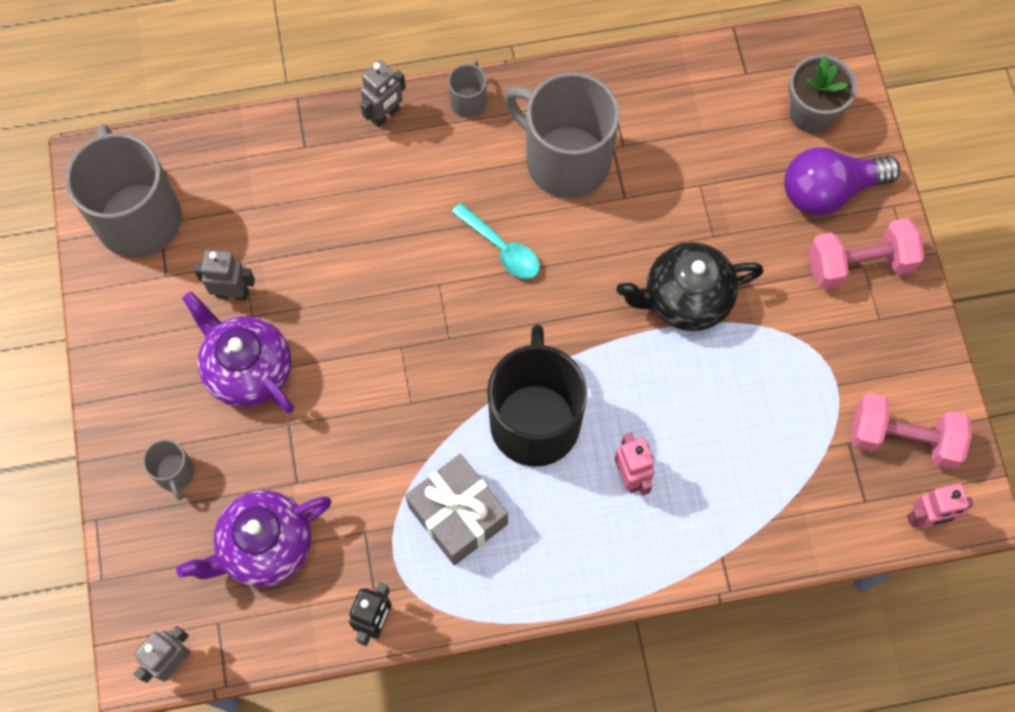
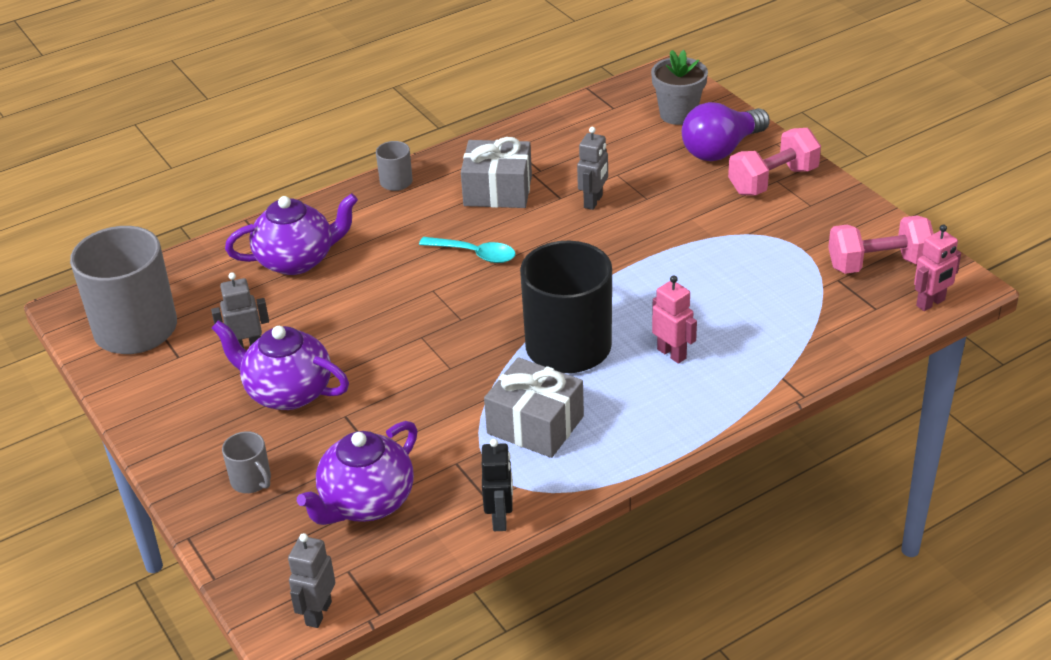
camera: 20 degrees left, 30 degrees down
(325, 183) = (297, 260): none -> purple teapot
(385, 115) = (329, 208): grey robot -> grey robot (593, 201)
(565, 160) = (498, 191): grey mug -> grey gift
(685, 299) = (647, 239): black teapot -> none

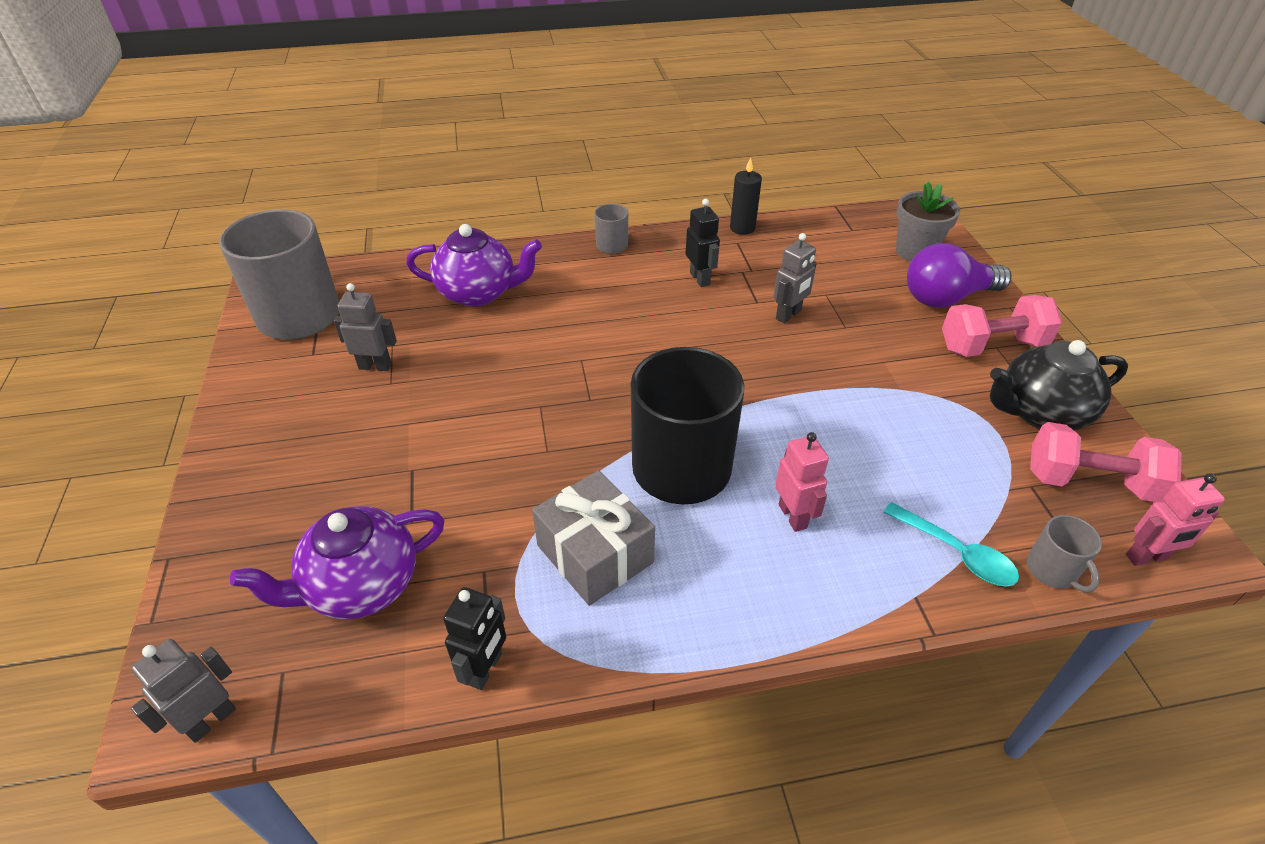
camera: 20 degrees right, 5 degrees up
(251, 481) = (274, 513): grey mug -> grey mug (1052, 570)
(287, 392) = (377, 424): purple teapot -> none
(475, 254) = (643, 335): turquoise spoon -> turquoise spoon (956, 553)
(498, 191) = (700, 279): grey gift -> black robot
(511, 132) = (742, 228): none -> black candle
(827, 224) = (1040, 413): none -> black teapot

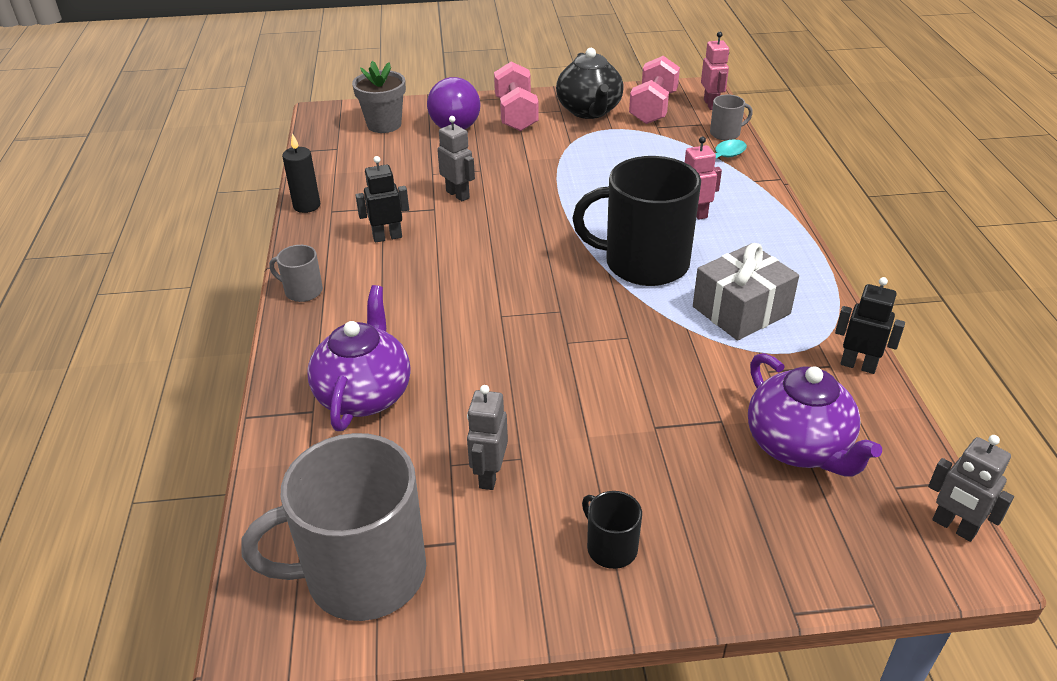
camera: 85 degrees left, 5 degrees down
(278, 439) = (611, 547): none -> black mug

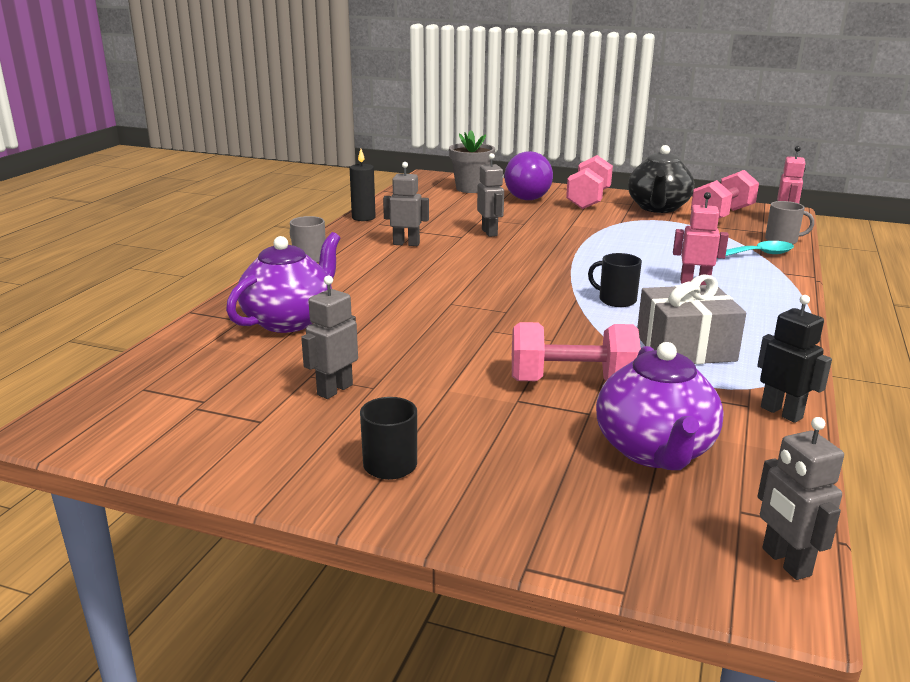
camera: 25 degrees right, 15 degrees down
(363, 573) = (168, 417): grey mug -> none
(387, 237) = (406, 244): black robot -> grey robot
(644, 263) = (616, 300): black mug -> black mug, size x0.44
(682, 387) = (571, 382): none -> pink dumbbell

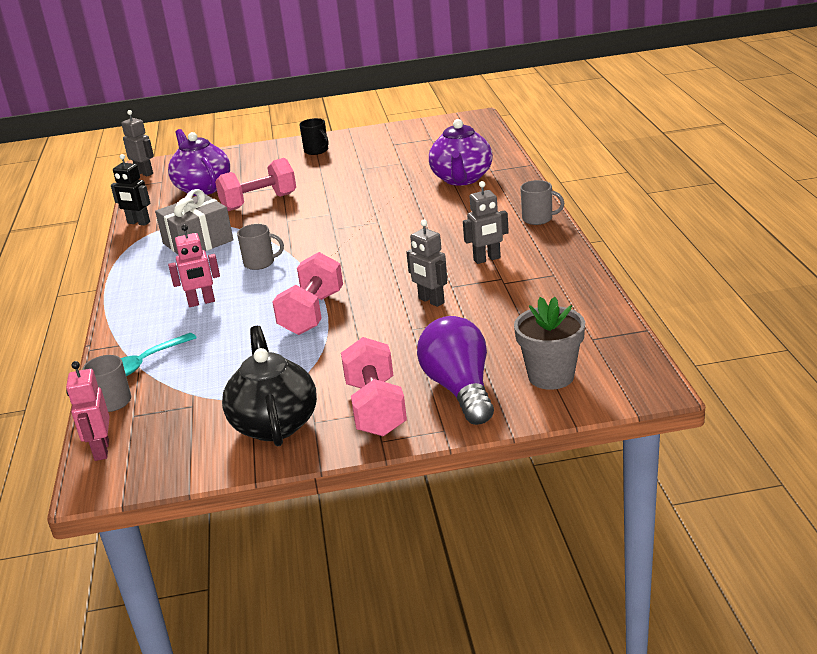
camera: 155 degrees right, 5 degrees up
(334, 390) = (378, 162): grey robot -> none
(363, 218) = (581, 276): black candle -> none
(616, 300) = (260, 263): black mug -> grey mug
(722, 215) = (185, 436): pink dumbbell -> pink dumbbell (312, 313)

